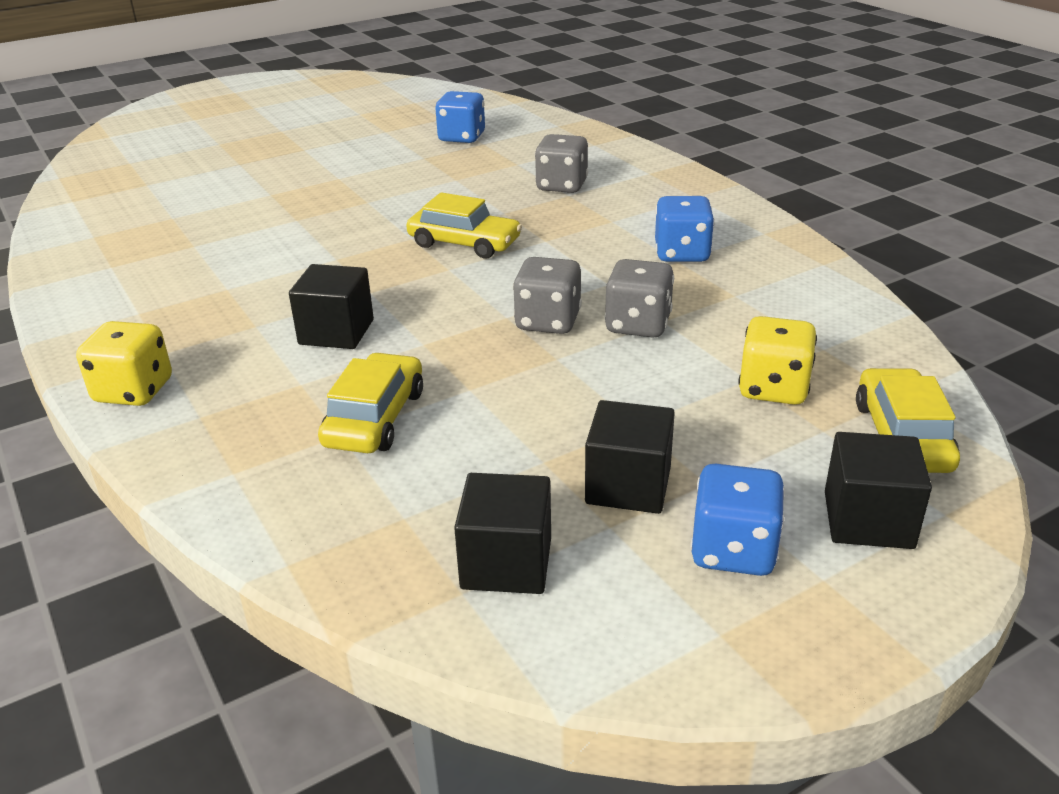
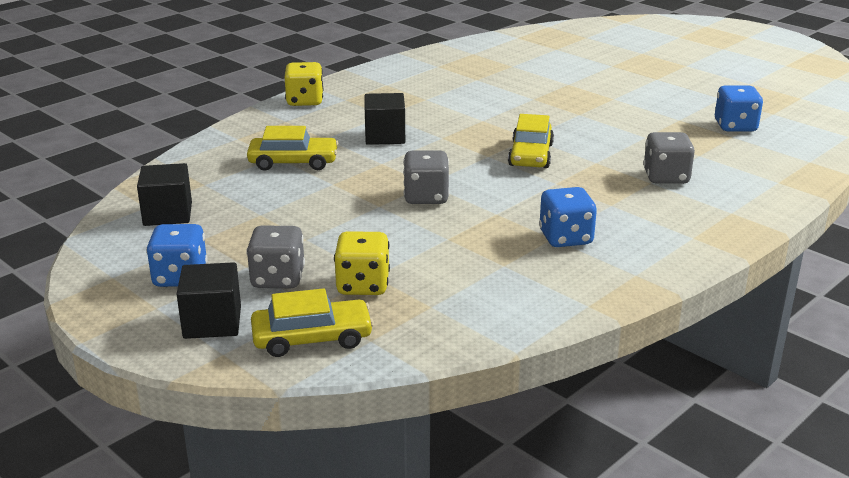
camera: 75 degrees right, 5 degrees down
(628, 485) = (239, 241): black cube -> none
(638, 325) = (435, 229): grey dice -> grey dice (278, 279)

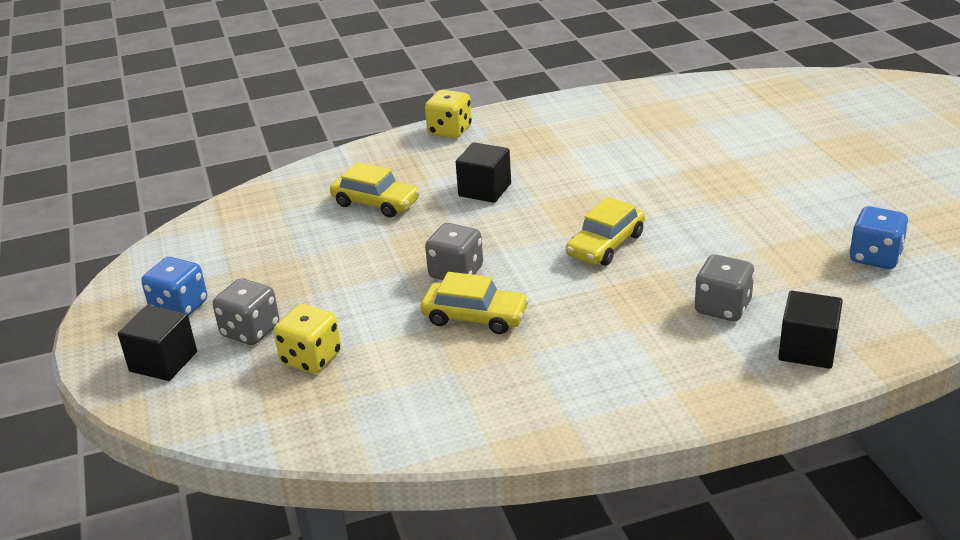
camera: 30 degrees right, 5 degrees up
(168, 214) = (226, 237): black cube -> black cube (807, 349)
(312, 338) = (222, 402): yellow car -> yellow car (475, 317)
(565, 238) = (542, 357): blue dice -> none

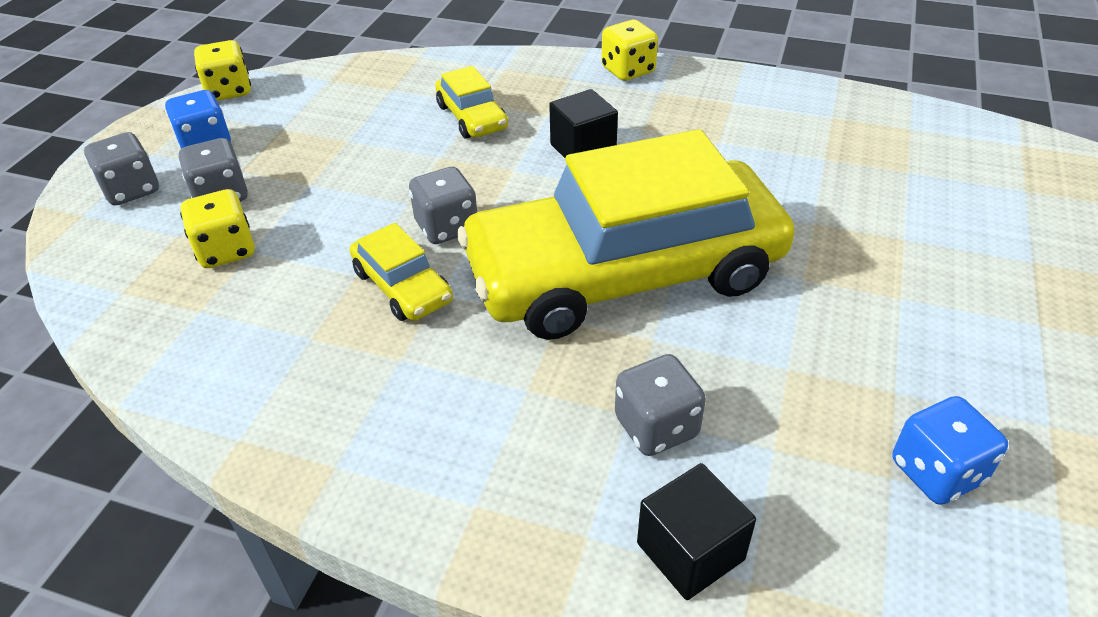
camera: 35 degrees right, 10 degrees up
(138, 266) = (229, 91): none -> yellow dice
(163, 362) = (131, 190): black cube -> grey dice
(605, 245) = (624, 273): yellow car -> yellow car, size x2.47

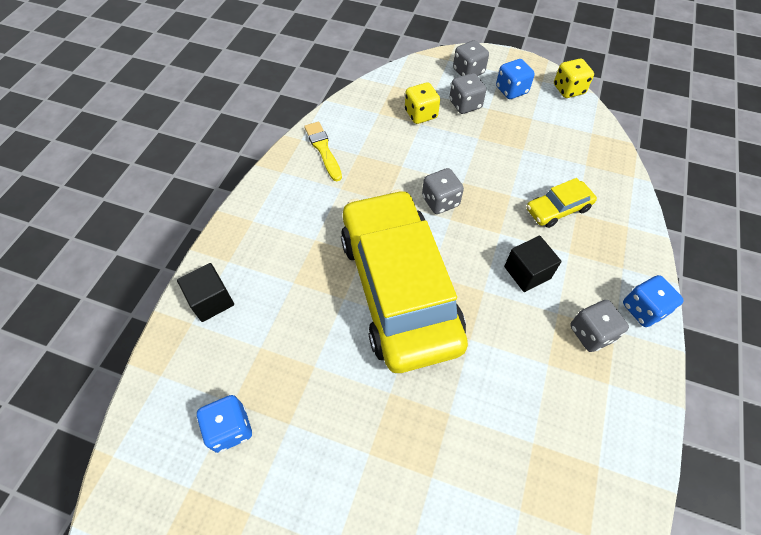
camera: 90 degrees right, 15 degrees up
(283, 395) = (323, 149): none -> yellow brush
(402, 286) = (391, 185): yellow car -> none
(628, 70) = (643, 309): yellow dice -> blue dice
(656, 427) = (282, 294): grey dice -> grey dice (591, 333)

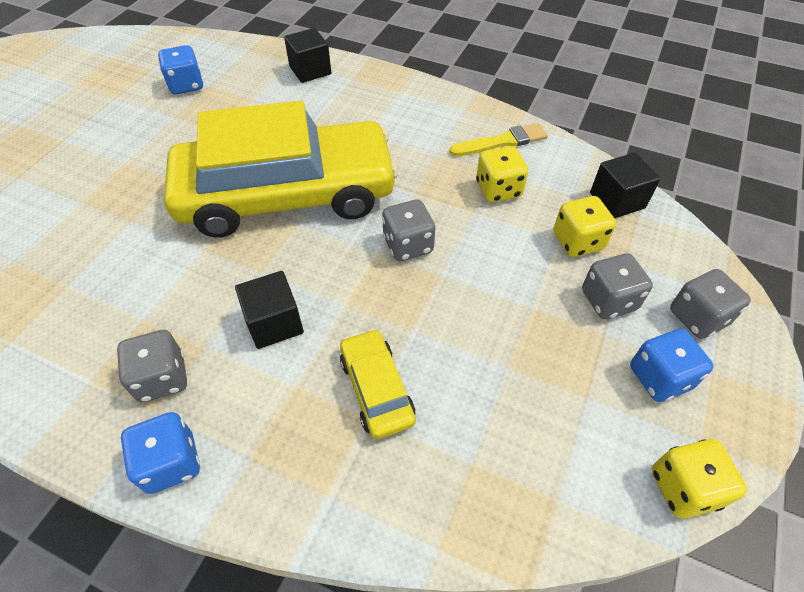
camera: 95 degrees right, 5 degrees down
(377, 152) = (498, 190): none -> yellow dice
(381, 93) = (617, 200): none -> black cube

